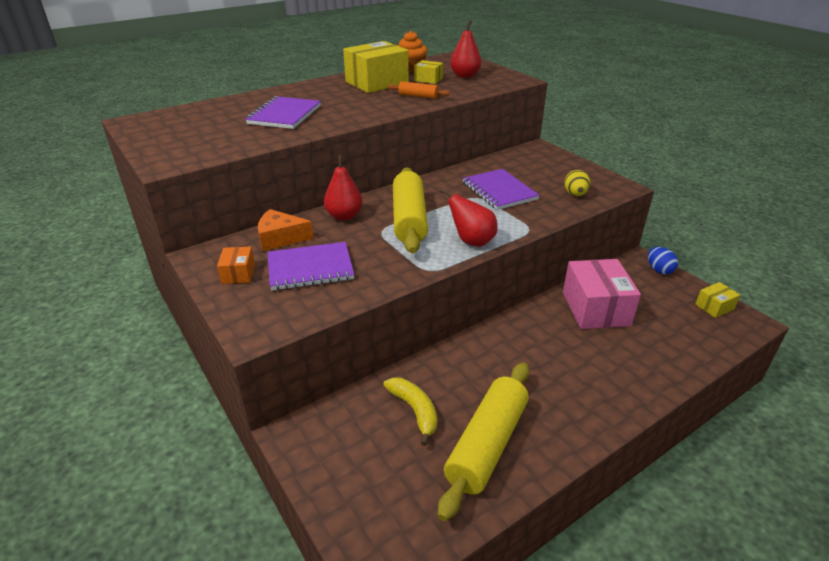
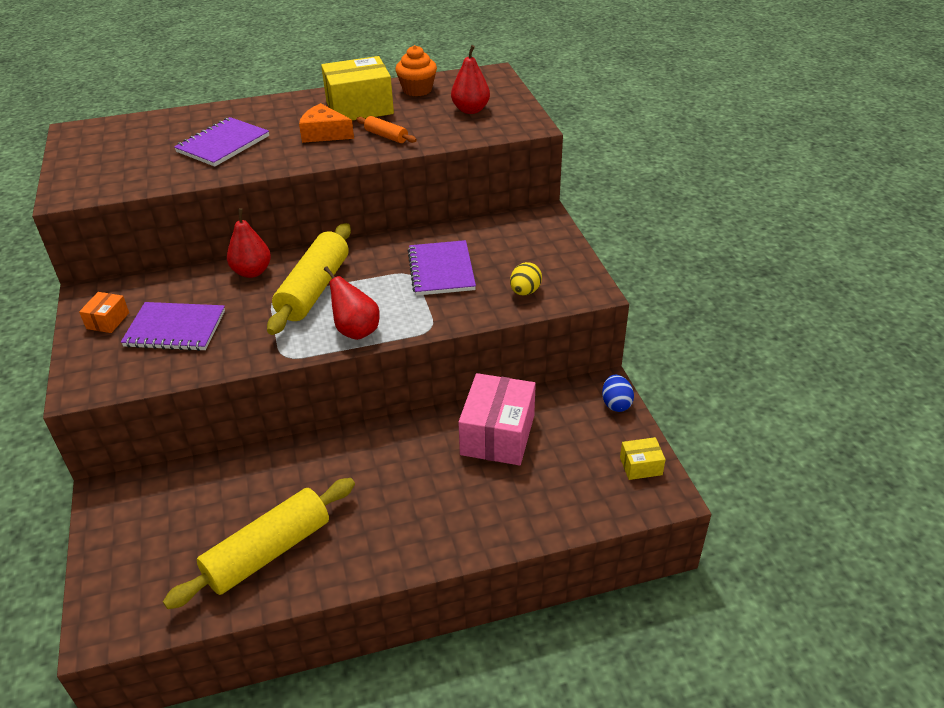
camera: 20 degrees right, 5 degrees up
(280, 238) = (172, 287): orange cheese -> orange cheese (324, 134)
(414, 411) = (226, 500): yellow banana -> none
(428, 79) = (422, 110): yellow box -> none

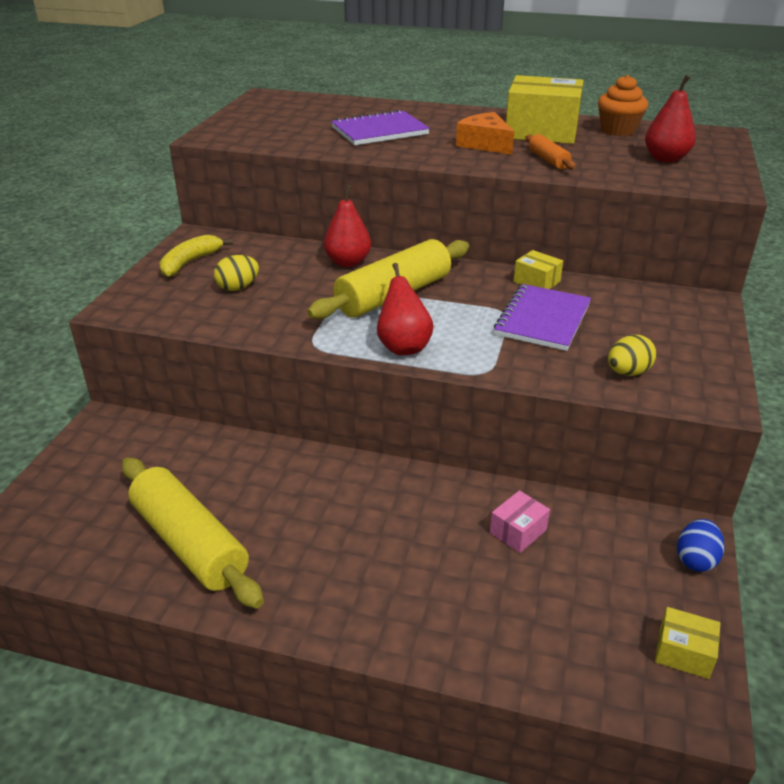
camera: 30 degrees right, 5 degrees down
(108, 321) = (190, 262): orange box -> yellow banana
(175, 329) = (238, 287): purple notebook -> yellow egg
(268, 552) = (190, 543): yellow rolling pin -> yellow rolling pin turned 60 degrees clockwise
(415, 239) = (536, 282): none -> yellow box
(498, 435) = (518, 531): pink box -> pink box, size x0.48

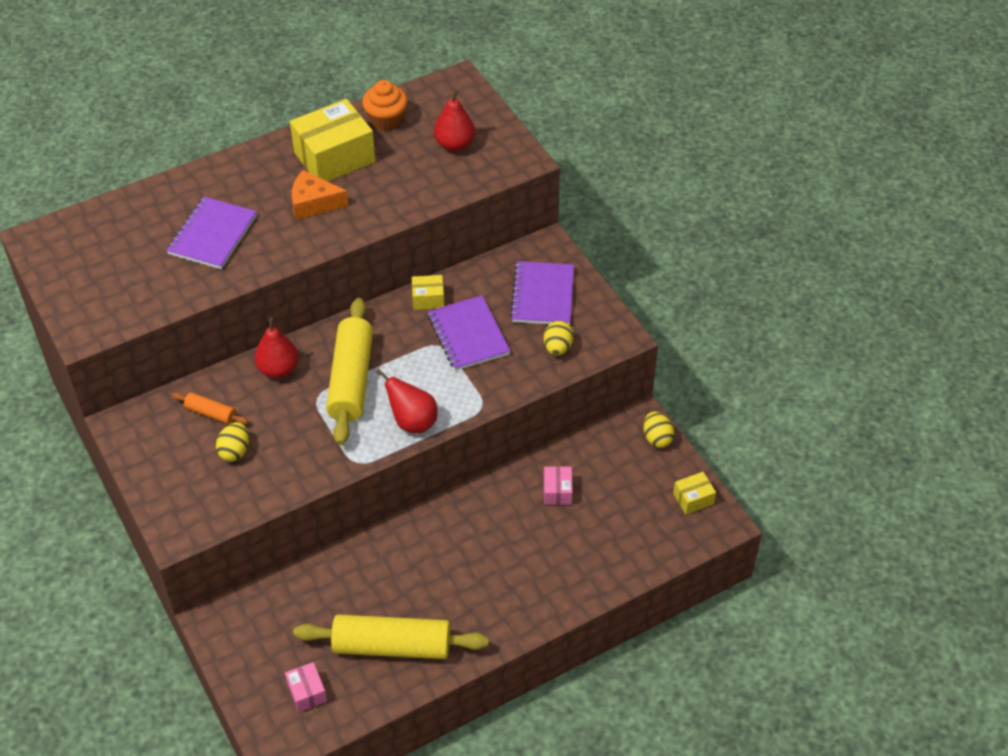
camera: 45 degrees left, 15 degrees up
(76, 523) = (307, 692): none -> pink box
(190, 262) = (161, 453): yellow banana -> none
(548, 160) = (381, 197): orange rolling pin -> orange rolling pin (211, 413)
(659, 330) = (542, 295): none -> purple notebook
(695, 559) = (657, 438): blue egg -> yellow egg

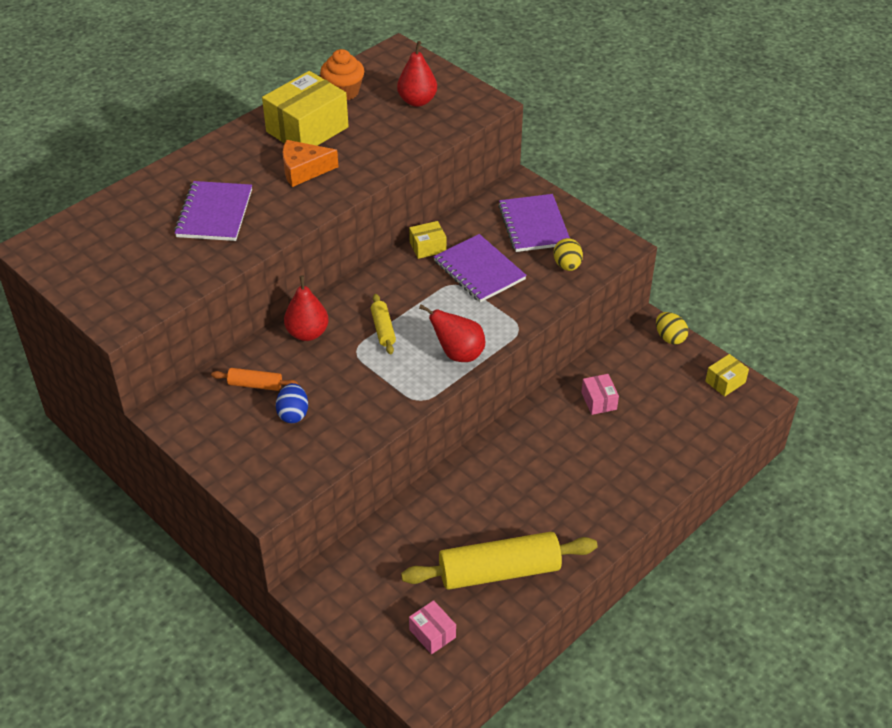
camera: 15 degrees left, 5 degrees down
(235, 451) = (293, 414): yellow egg -> blue egg
(351, 380) = (383, 329): yellow rolling pin -> yellow rolling pin, size x0.46

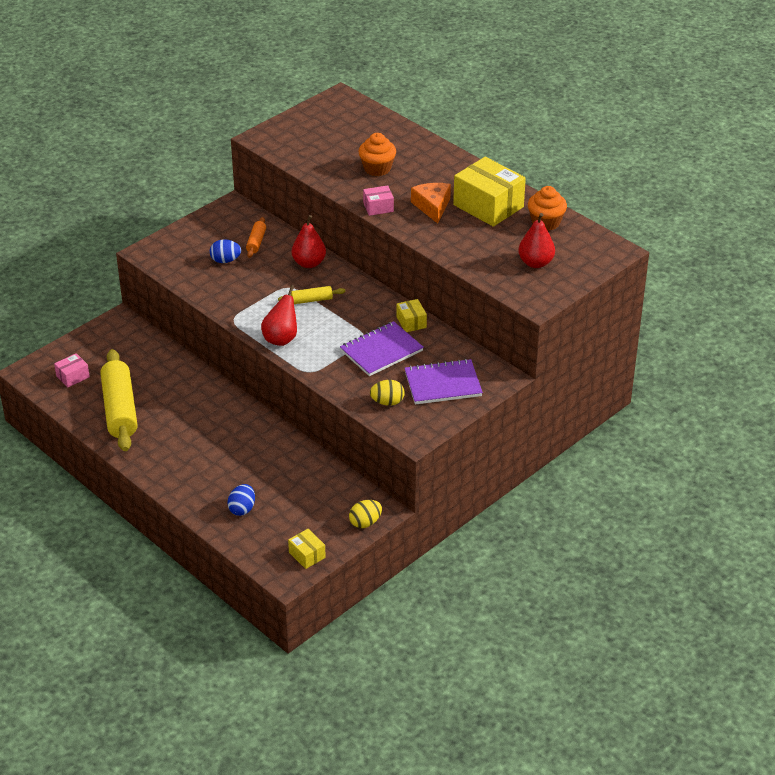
camera: 90 degrees right, 5 degrees down
(214, 213) = (377, 168): purple notebook -> orange cupcake
(599, 401) = (288, 471): pink box -> pink box (378, 207)
(664, 438) = (242, 509): none -> blue egg

